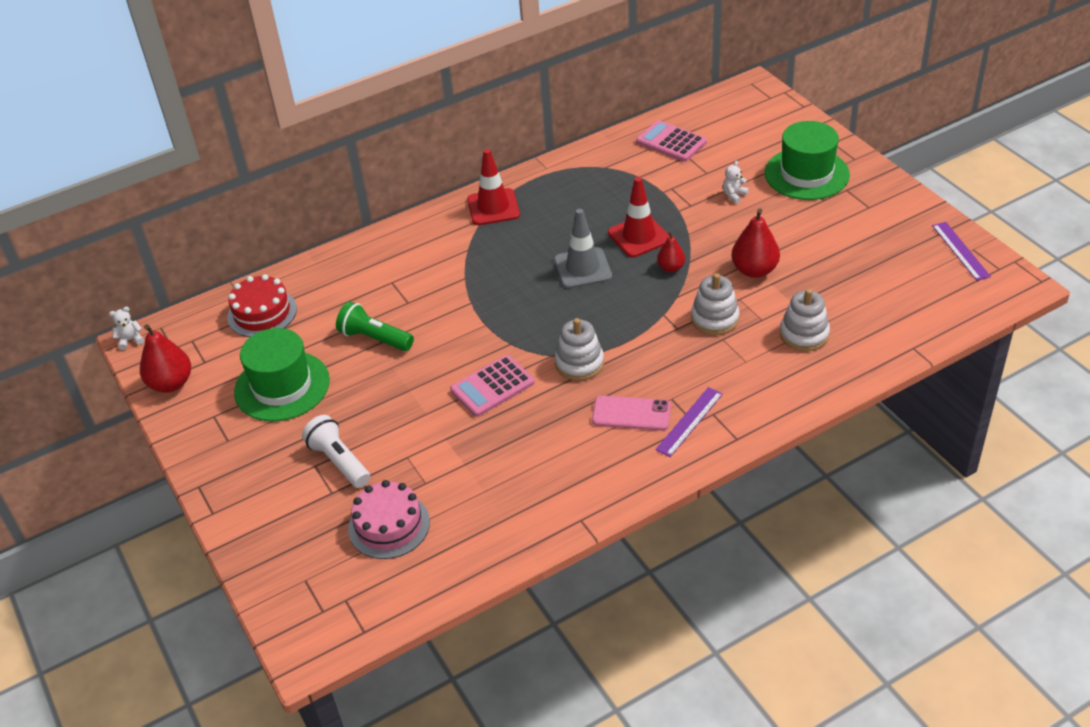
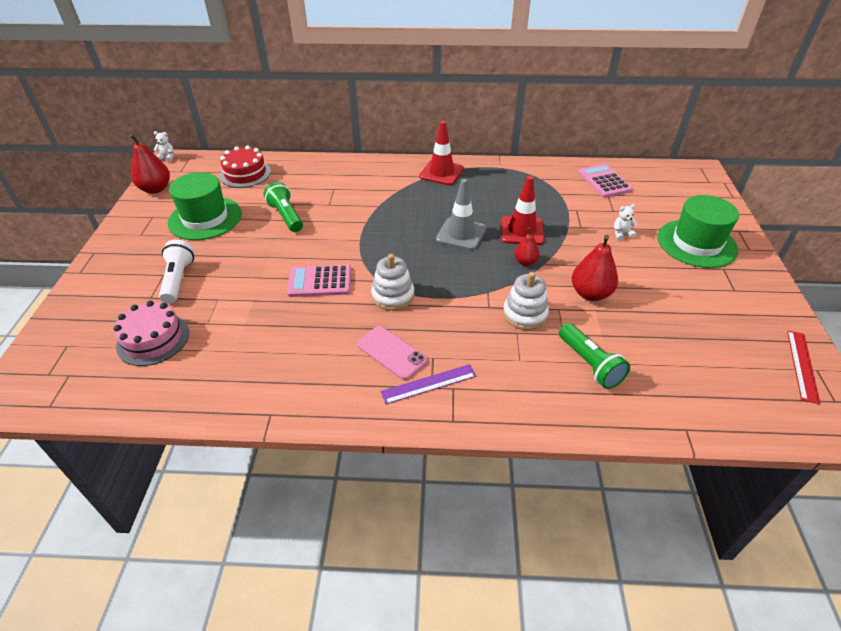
camera: 30 degrees right, 0 degrees up
(804, 334) = (589, 364): white stacking toy -> green flashlight
(960, 251) = (802, 365): purple ruler -> red ruler

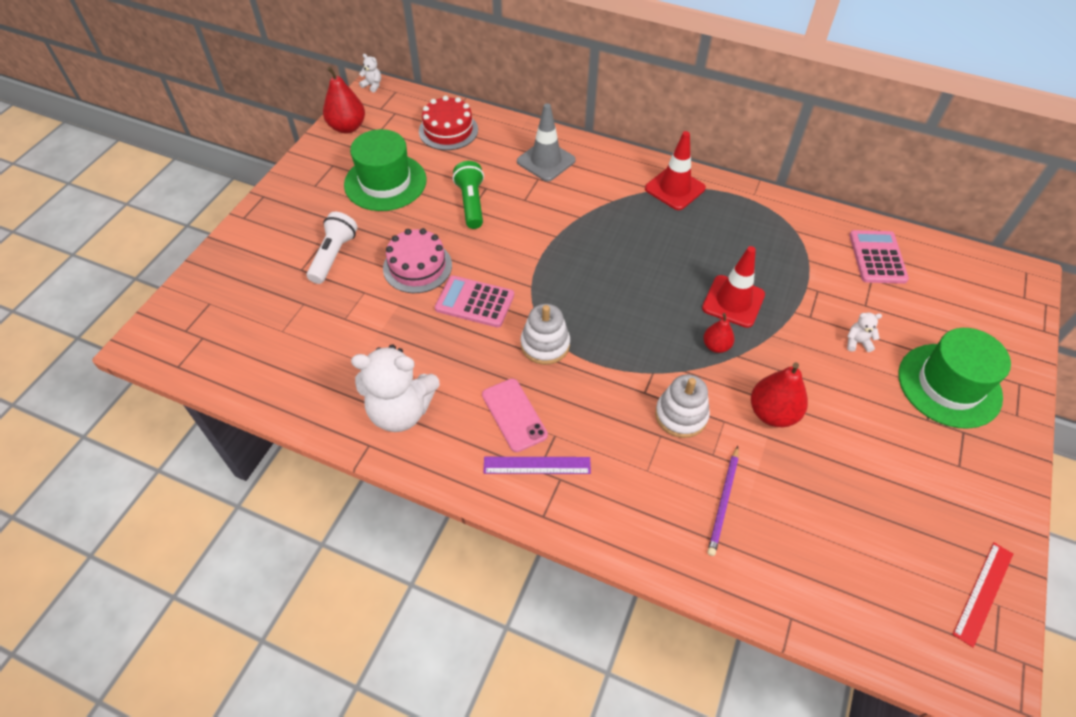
camera: 20 degrees right, 10 degrees up
(153, 339) = (288, 321): pink cake -> pink cake (417, 266)
(289, 378) = (401, 411): none -> white teddy bear
(461, 234) = (658, 284): grey traffic cone -> grey traffic cone (546, 161)
(589, 364) = (723, 502): green flashlight -> purple pencil

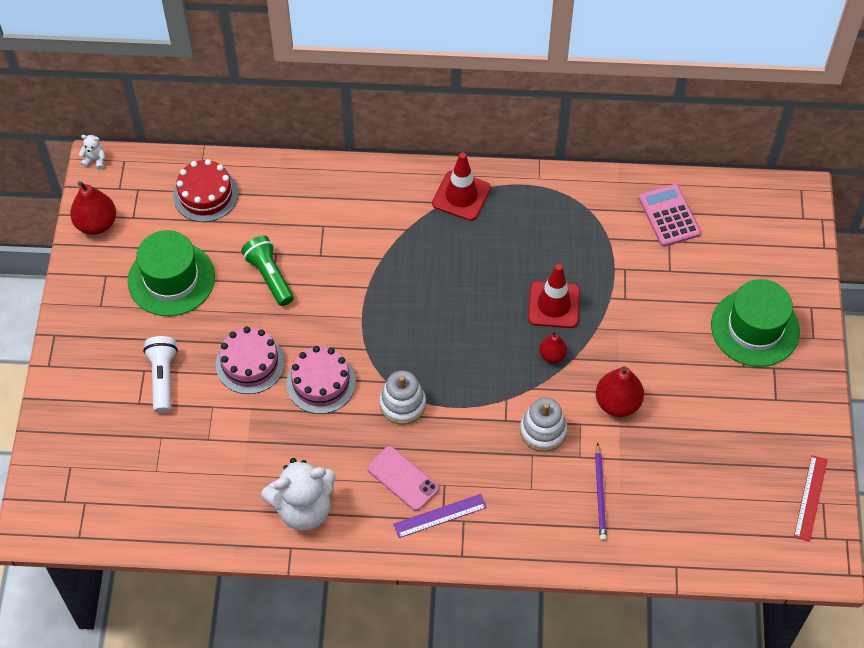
camera: 20 degrees left, 5 degrees up
(474, 302) = (321, 382): pink calculator -> pink cake
(546, 161) = (322, 202): grey traffic cone -> none
(857, 342) = (671, 311): white teddy bear -> none

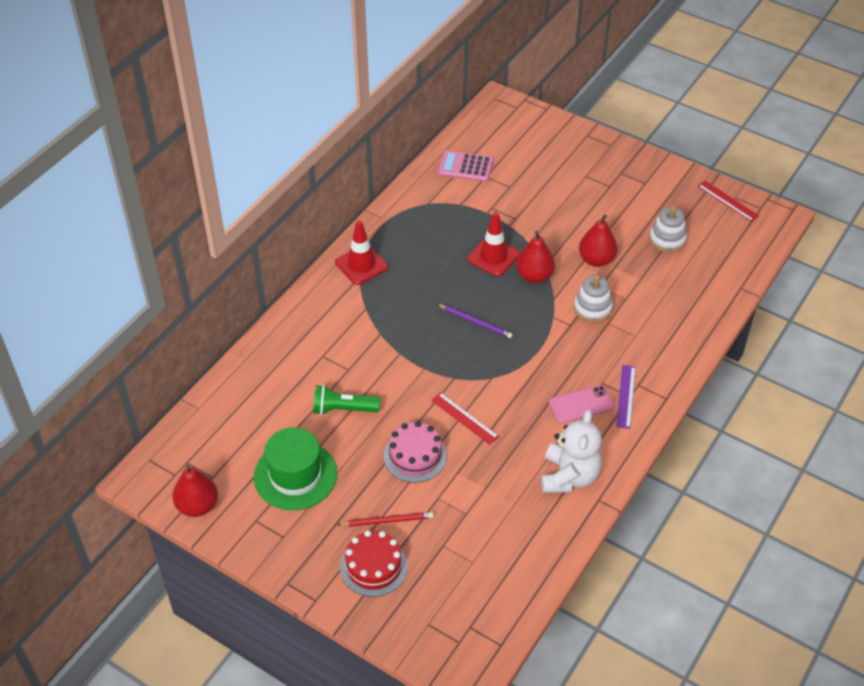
camera: 60 degrees left, 10 degrees down
(95, 160) = (131, 480): white teddy bear -> none
(163, 378) = (387, 521): white flashlight -> red pencil
(205, 195) = (231, 418): red cake -> red cake (374, 566)
(321, 382) = (464, 418): pink cake -> red ruler
(402, 404) = (517, 377): white stacking toy -> white stacking toy (667, 239)
(552, 355) = (534, 276): red pear -> red pear, size x1.69
(600, 494) = (662, 301): purple pencil -> purple pencil (475, 322)
(755, 328) = (584, 167): green hat -> none

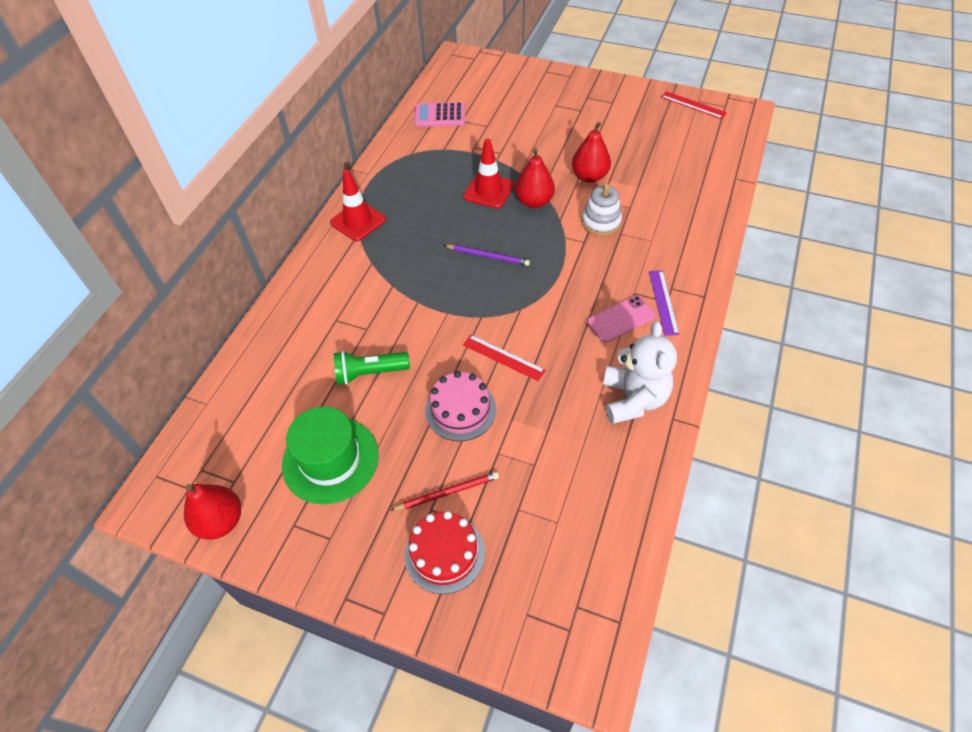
camera: 10 degrees left, 5 degrees up
(667, 239) = (650, 147): white stacking toy -> none

